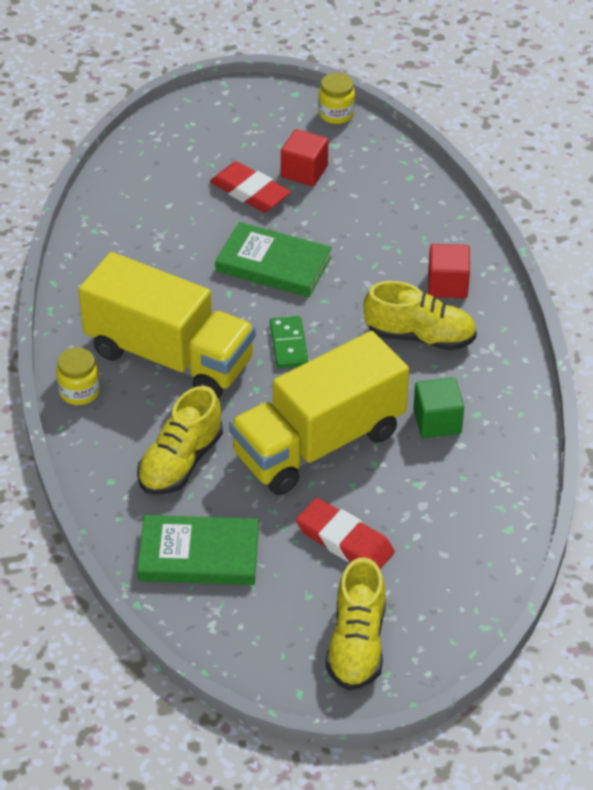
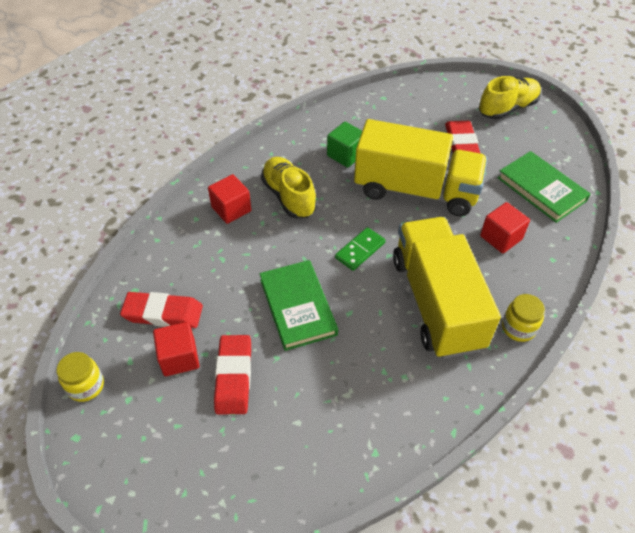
camera: 130 degrees left, 5 degrees up
(181, 462) = (501, 238): yellow shoe -> red cube
(362, 182) = (163, 313): none -> red eraser

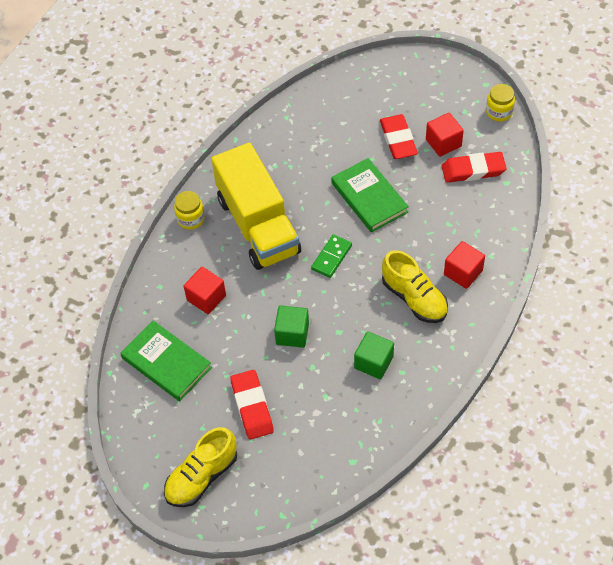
camera: 170 degrees right, 5 degrees up
(416, 190) = (292, 334): yellow truck -> green cube

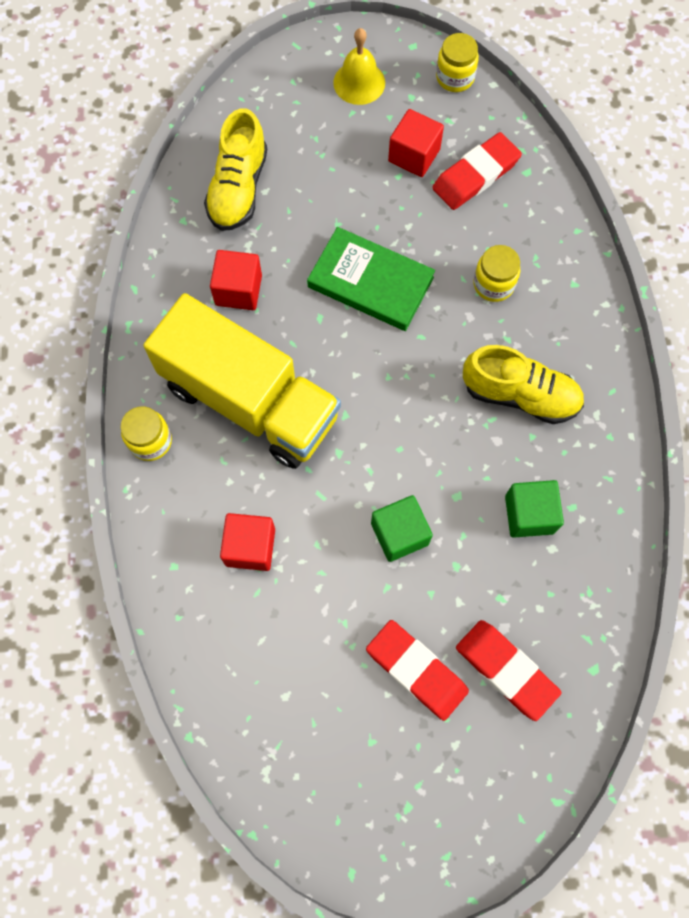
camera: 35 degrees left, 15 degrees up
(166, 363) = (259, 675): green book -> none
(202, 476) = (418, 813): yellow shoe -> yellow shoe (238, 188)
(331, 257) = (378, 394): green domino -> none
(398, 139) = (353, 179): red eraser -> red eraser (506, 670)
(438, 90) = (359, 82): none -> yellow bell
(441, 233) = (493, 284): none -> yellow jar
(463, 272) = (556, 325): red cube -> red cube (238, 290)

